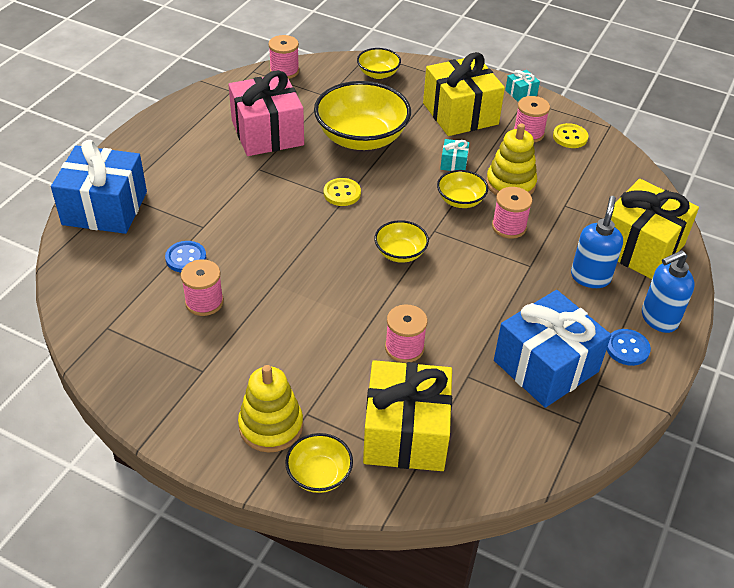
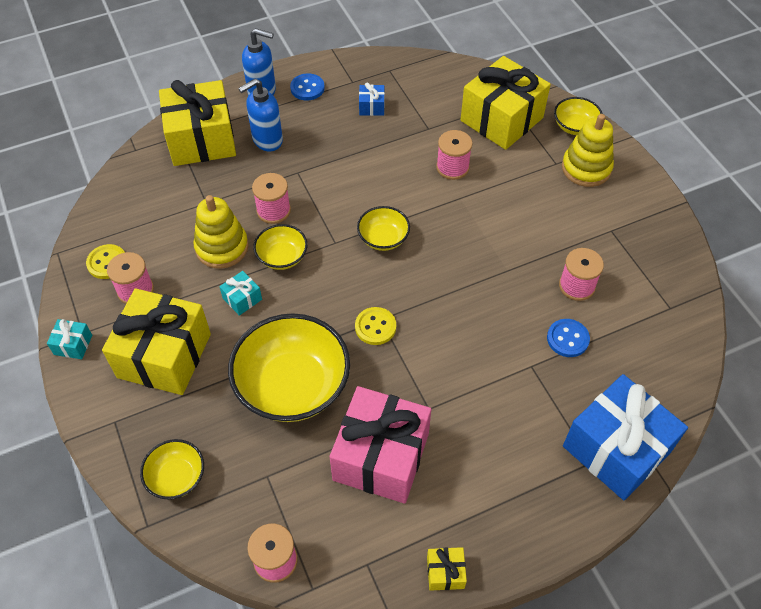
camera: 140 degrees left, 10 degrees up
(182, 106) = (445, 572): none -> yellow gift
(545, 366) = (371, 107): blue gift -> blue gift, size x0.41

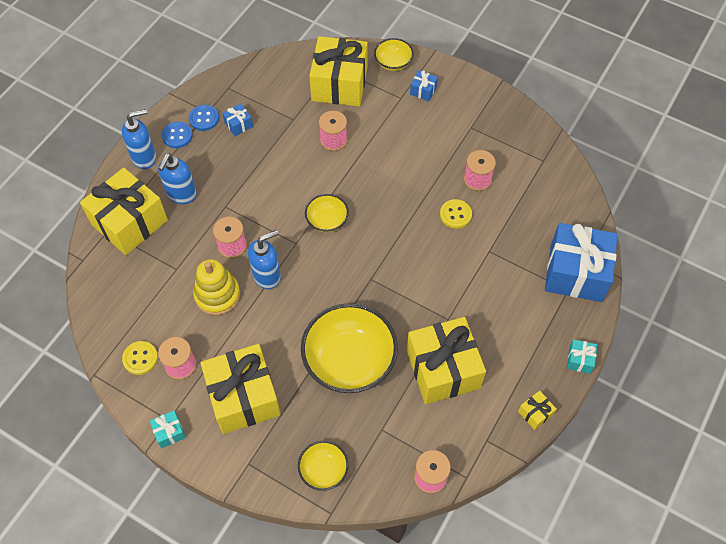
camera: 35 degrees left, 5 degrees up
(242, 299) = (264, 323): turquoise gift -> turquoise gift (579, 360)
(282, 257) = (267, 276): yellow bowl -> blue soap dispenser
(375, 327) = (371, 286): yellow button -> yellow button (455, 214)
(381, 456) = (443, 369): pink gift -> yellow gift
(567, 339) = (498, 219): blue button -> blue button (204, 118)
(586, 168) = (423, 90): yellow stacking toy -> blue gift

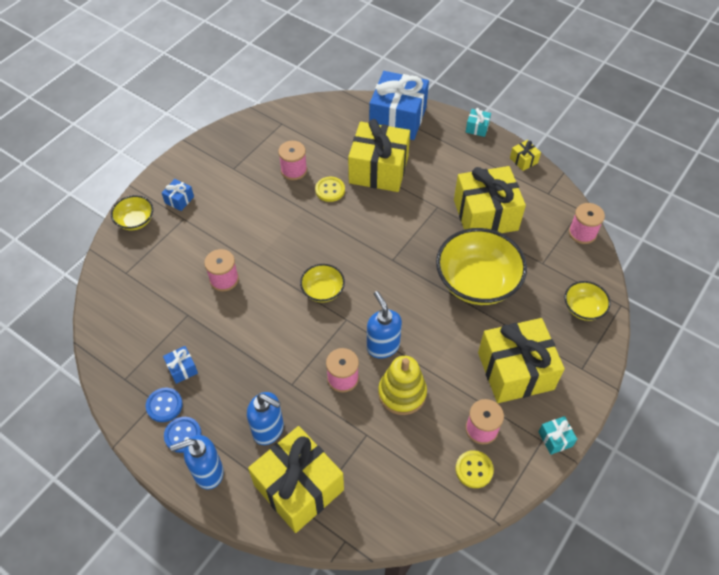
camera: 85 degrees left, 5 degrees down
(144, 157) = (208, 472): blue soap dispenser -> blue soap dispenser turned 90 degrees counterclockwise
(339, 84) = (150, 269): yellow gift -> yellow gift (378, 170)

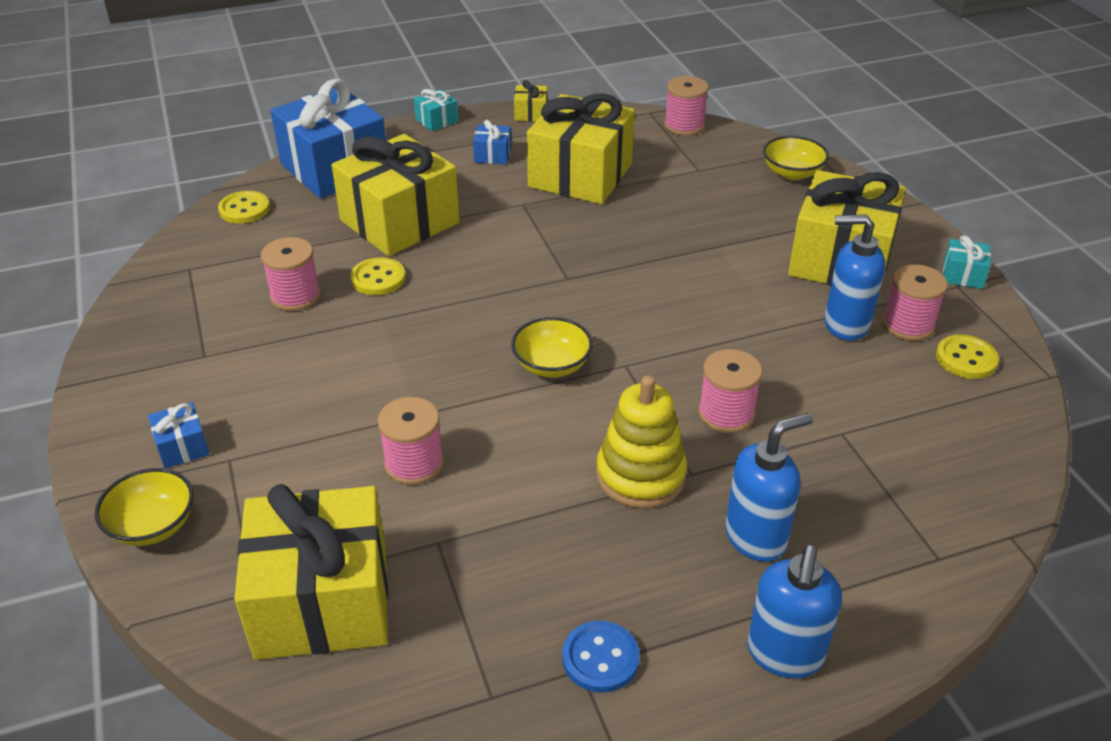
camera: 55 degrees left, 15 degrees down
(182, 369) = (544, 598): blue gift -> blue gift (492, 155)
(183, 435) = (684, 657): blue button -> none
(298, 487) = (886, 548): yellow gift -> yellow gift (322, 601)
(337, 111) = (244, 209): none -> yellow button
(382, 346) = (704, 351): blue soap dispenser -> blue soap dispenser (845, 324)
(402, 393) = (798, 368): yellow stacking toy -> yellow stacking toy (640, 475)
(477, 282) = (677, 227): yellow bowl -> none

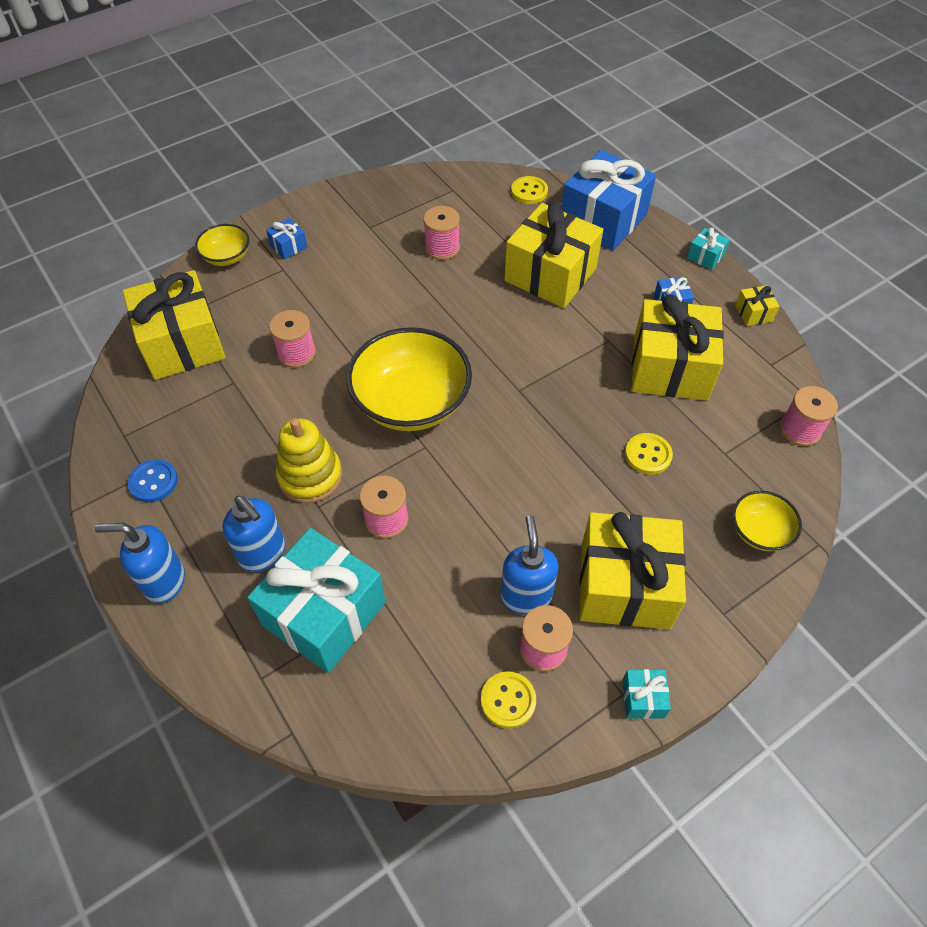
camera: 75 degrees right, 15 degrees up
(378, 278) = (476, 283): yellow button -> yellow button (648, 455)
(552, 365) = (411, 402): yellow bowl -> yellow bowl, size x2.00
(853, 487) = (324, 614): none -> turquoise gift

